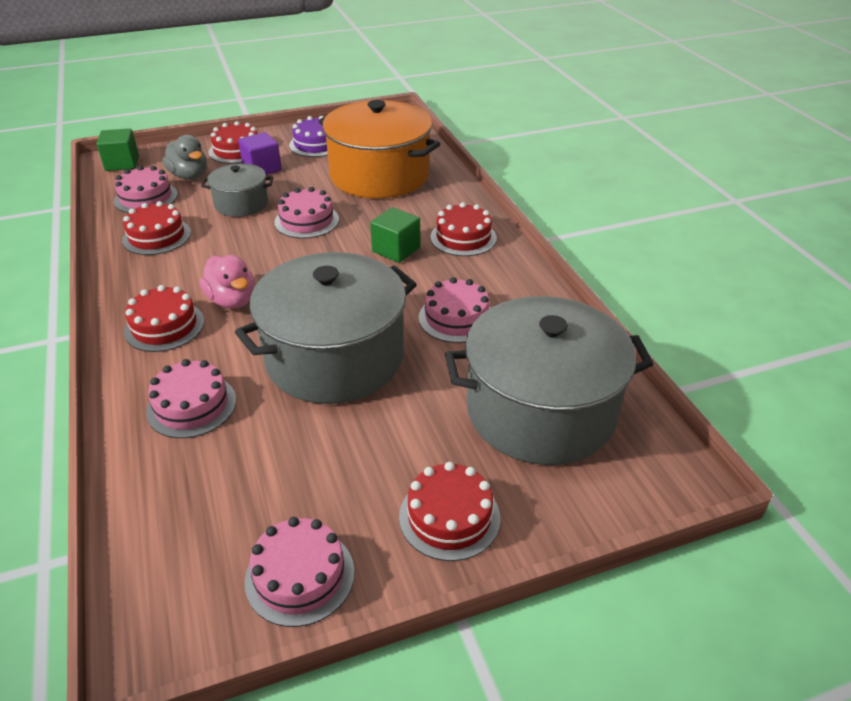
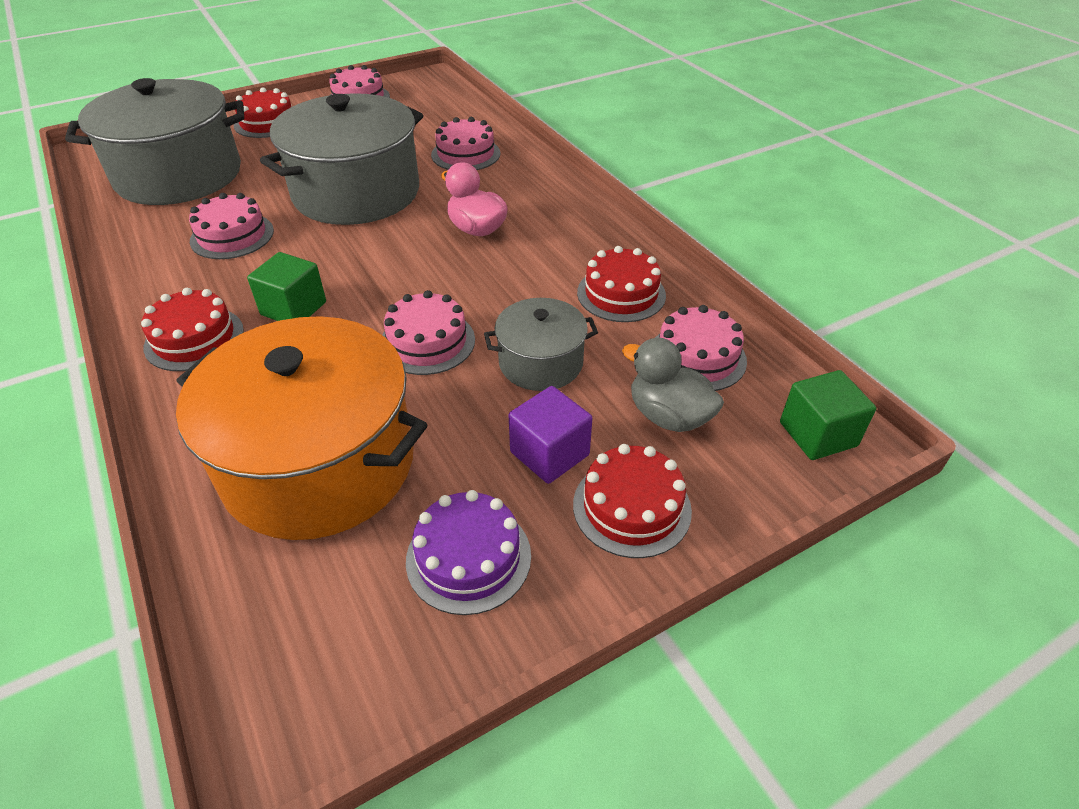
camera: 170 degrees right, 5 degrees up
(164, 326) = (529, 201): red cake -> none

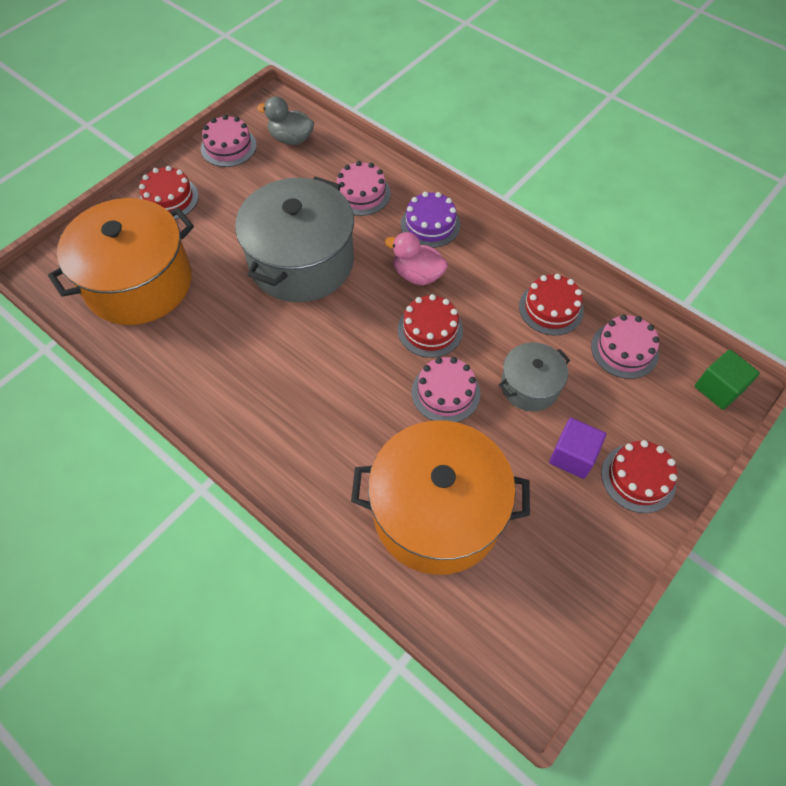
camera: 20 degrees left, 15 degrees up
(179, 175) = (139, 283): grey pot -> orange pot
(194, 338) = (280, 442): red cake -> red cake (430, 329)
(232, 236) = (234, 336): pink cake -> none
(293, 308) = (333, 392): green cube -> none
(468, 557) = (565, 544): purple cake -> purple cake (430, 224)
(668, 416) = (628, 403): grey duck -> grey duck (291, 139)

